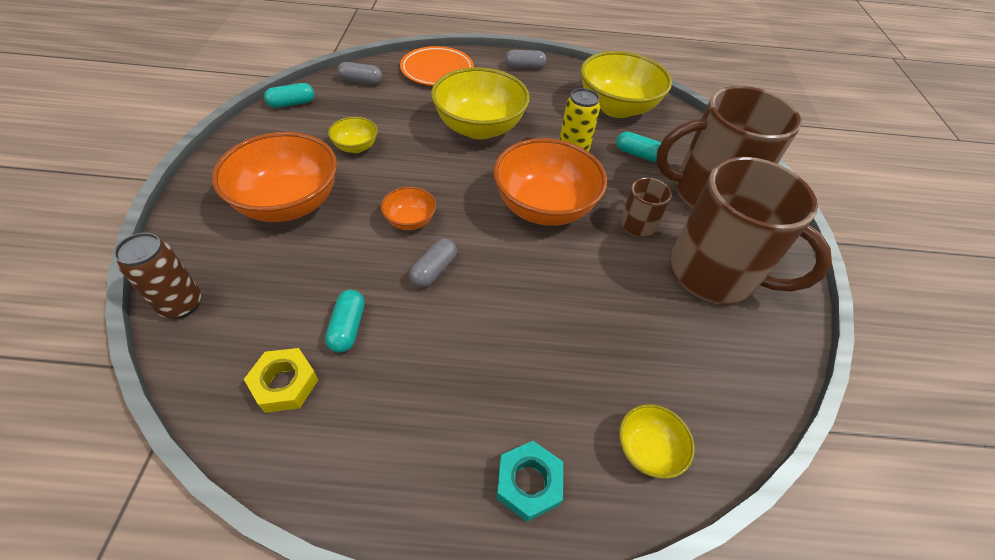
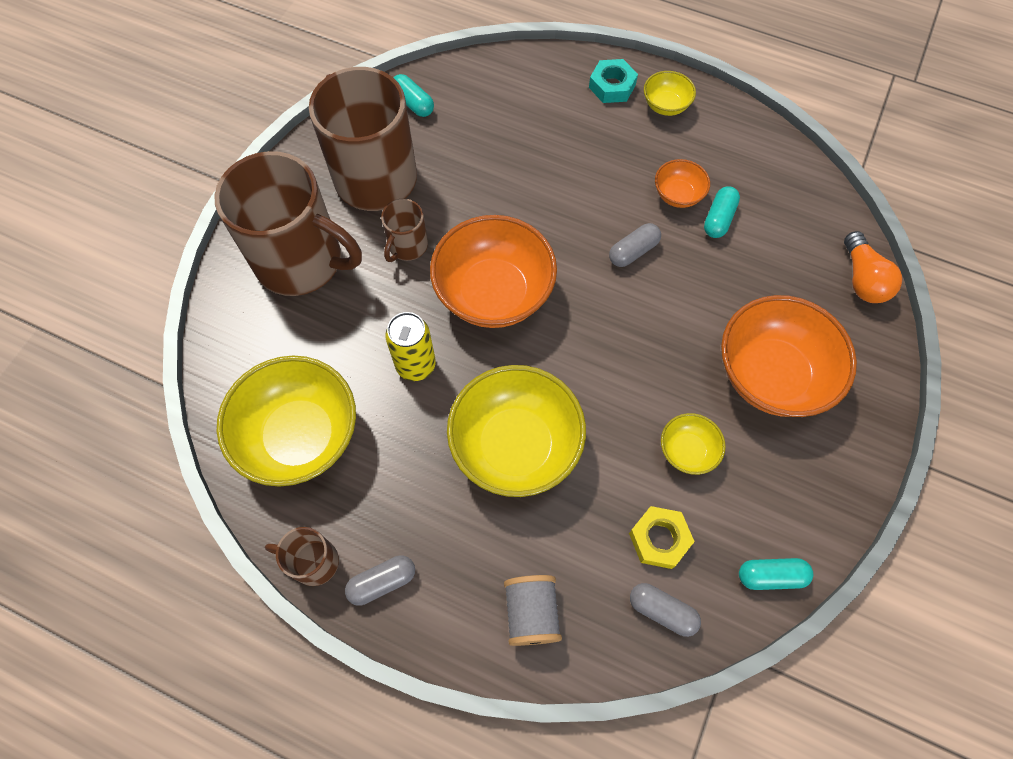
camera: 155 degrees left, 15 degrees up
(181, 304) = (862, 279): brown can -> orange light bulb
(284, 384) = (770, 189): yellow nut -> yellow nut (659, 539)
(410, 221) = (643, 315): orange bowl -> orange bowl (677, 195)
(437, 70) = (531, 613): orange plate -> grey spool
(524, 67) = (382, 582): grey capsule -> grey capsule turned 45 degrees counterclockwise
(566, 67) = (313, 562): none -> brown mug
(637, 154) = (336, 340): turquoise capsule -> turquoise capsule (413, 103)
(647, 450) = (524, 80): yellow bowl -> yellow bowl (665, 105)

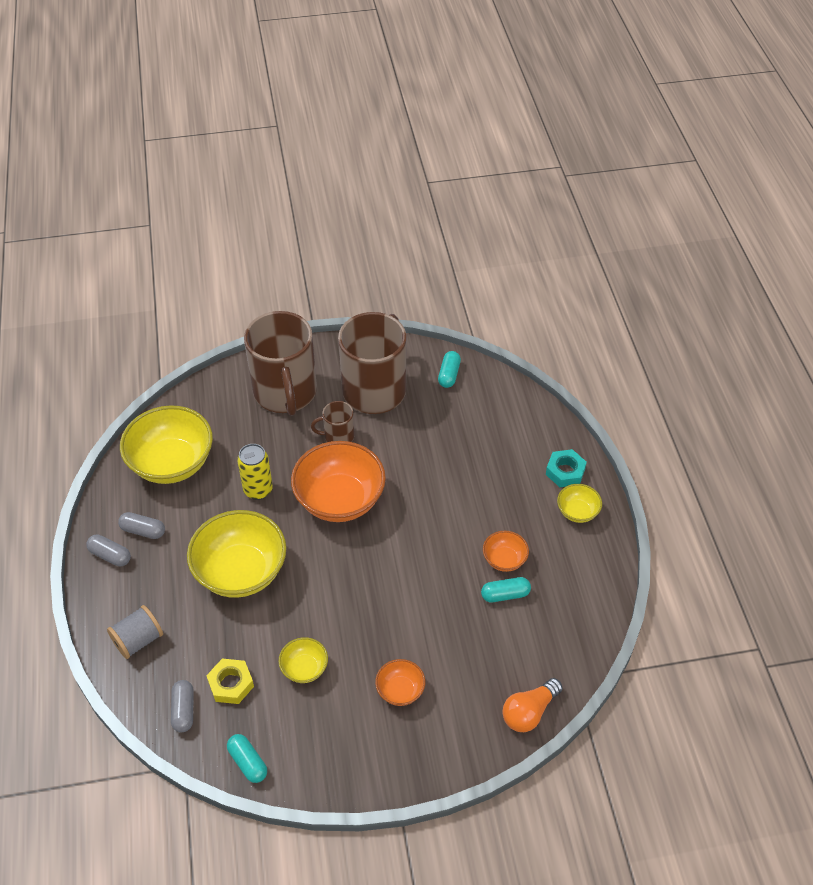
camera: 55 degrees right, 15 degrees down
(313, 562) = (101, 516): brown mug -> none
(633, 251) = (434, 558): grey capsule -> grey capsule (143, 530)
(771, 375) = (400, 690): orange bowl -> orange bowl, size x0.48

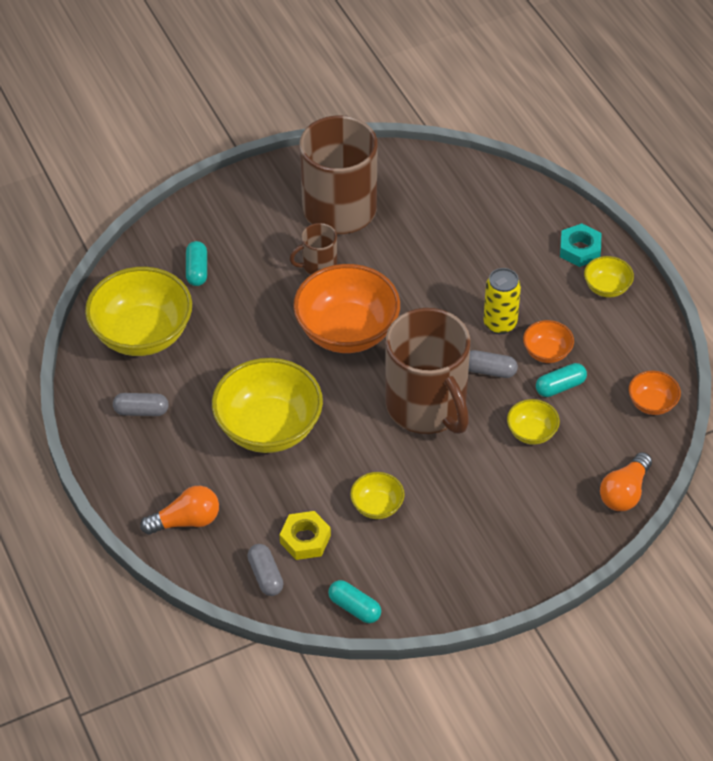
camera: 15 degrees left, 0 degrees up
(110, 555) = (116, 444): grey capsule -> grey capsule (489, 371)
(138, 640) = (186, 521): grey spool -> orange light bulb
(258, 490) = (252, 341): yellow can -> yellow can (500, 324)
(285, 393) = (240, 232): brown mug -> brown mug (427, 407)
(400, 690) = (485, 503): orange bowl -> orange bowl (652, 403)
(449, 375) = (416, 174): turquoise capsule -> turquoise capsule (197, 270)
(465, 632) = (531, 432): none -> yellow bowl

